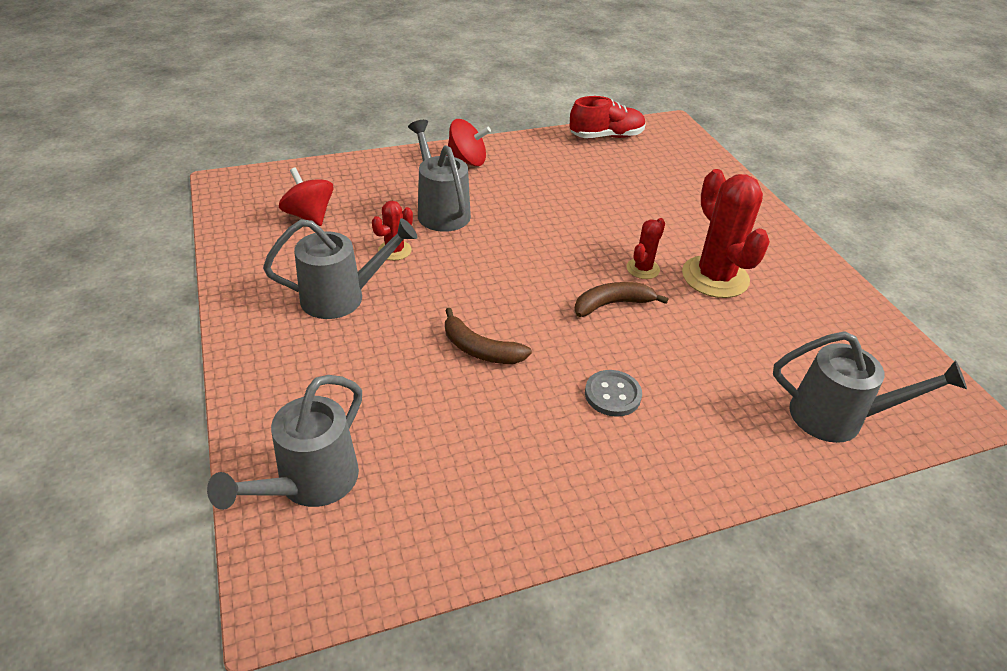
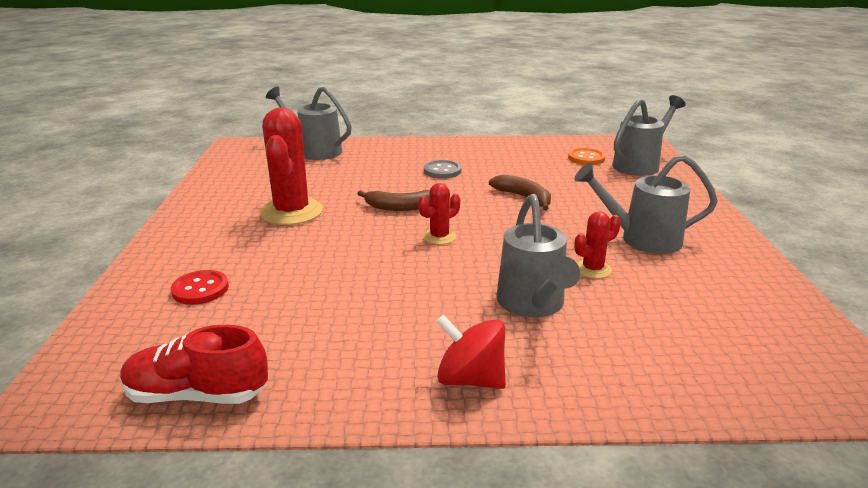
camera: 160 degrees left, 15 degrees down
(309, 216) = (708, 321): red spinning top -> none
(402, 489) = (586, 158): none -> orange button
(643, 269) = (348, 225): red cactus -> red cactus (439, 237)
(685, 188) = (200, 289): none -> red button

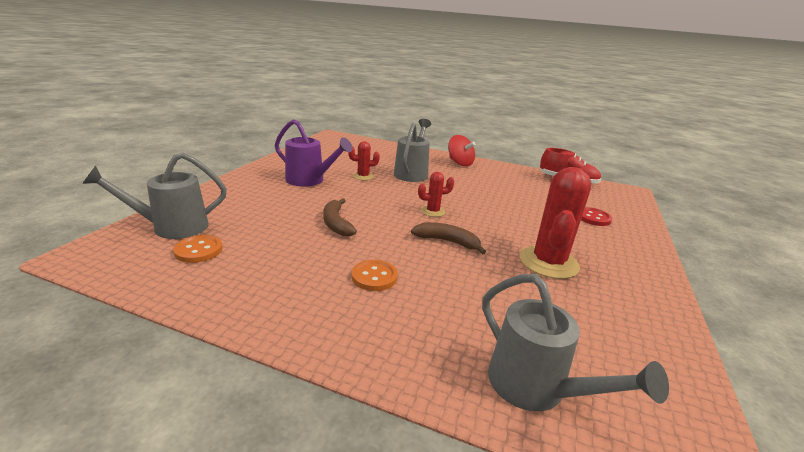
camera: 160 degrees left, 0 degrees up
(442, 171) = (374, 277): grey button -> orange button
(641, 239) = (310, 180): grey watering can -> purple watering can

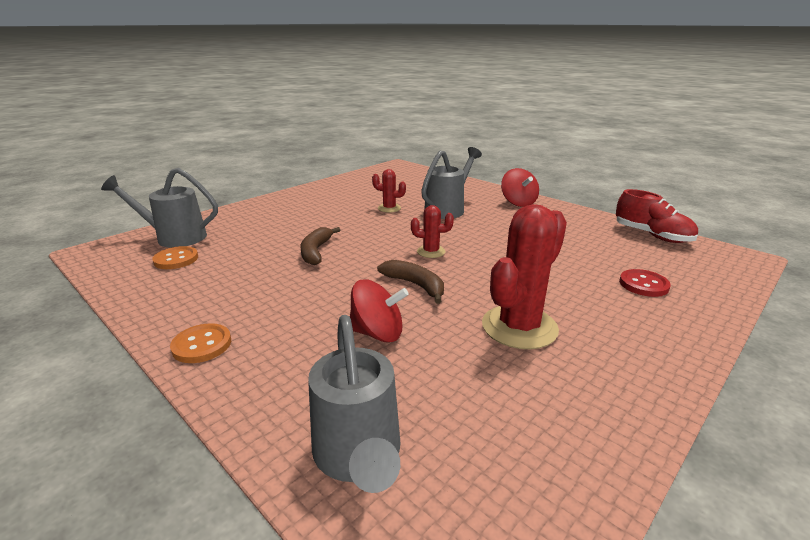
camera: 25 degrees right, 0 degrees up
(310, 180) = (331, 208): purple watering can -> none
(374, 277) = (302, 307): orange button -> orange button (202, 345)
(456, 287) = (377, 333): none -> red spinning top

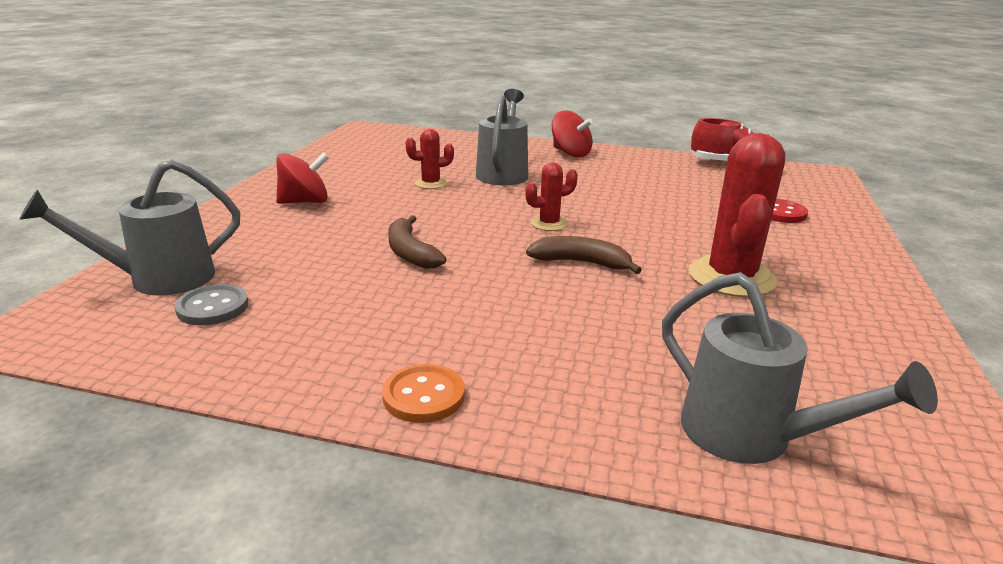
camera: 30 degrees left, 0 degrees up
(176, 259) = (213, 307): orange button -> grey button
(377, 333) = (610, 321): red spinning top -> red spinning top (305, 202)

